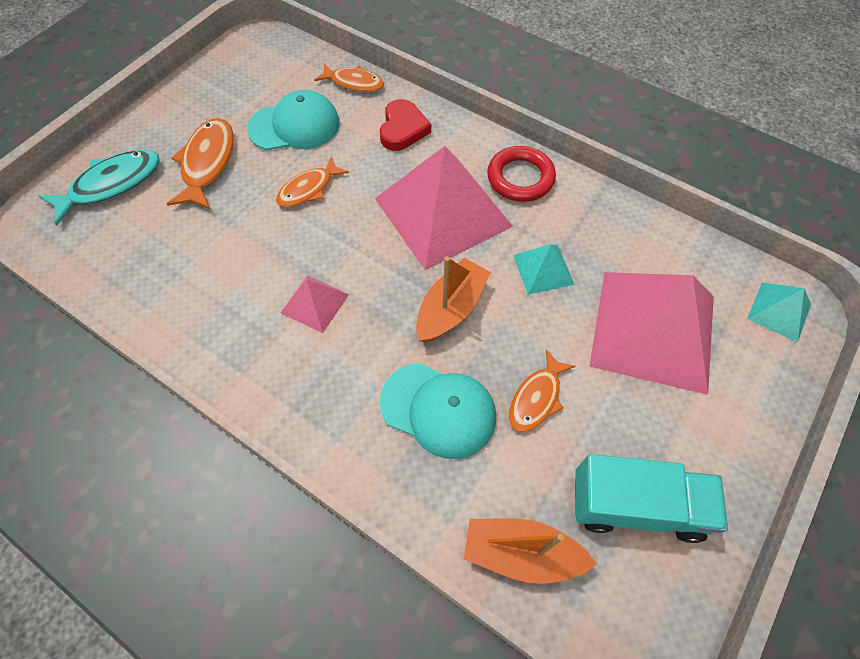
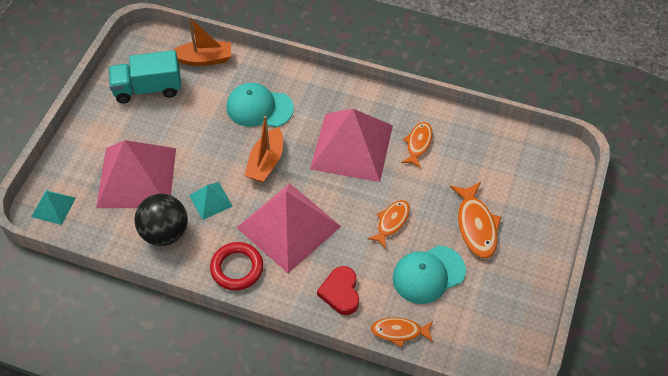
camera: 165 degrees right, 5 degrees down
(111, 185) = (532, 193): turquoise fish -> none
(315, 303) = (351, 146): pink pyramid -> pink pyramid, size x2.21
(536, 398) = (205, 125): orange fish -> orange fish (418, 144)
(611, 240) = (165, 232): none -> black ball

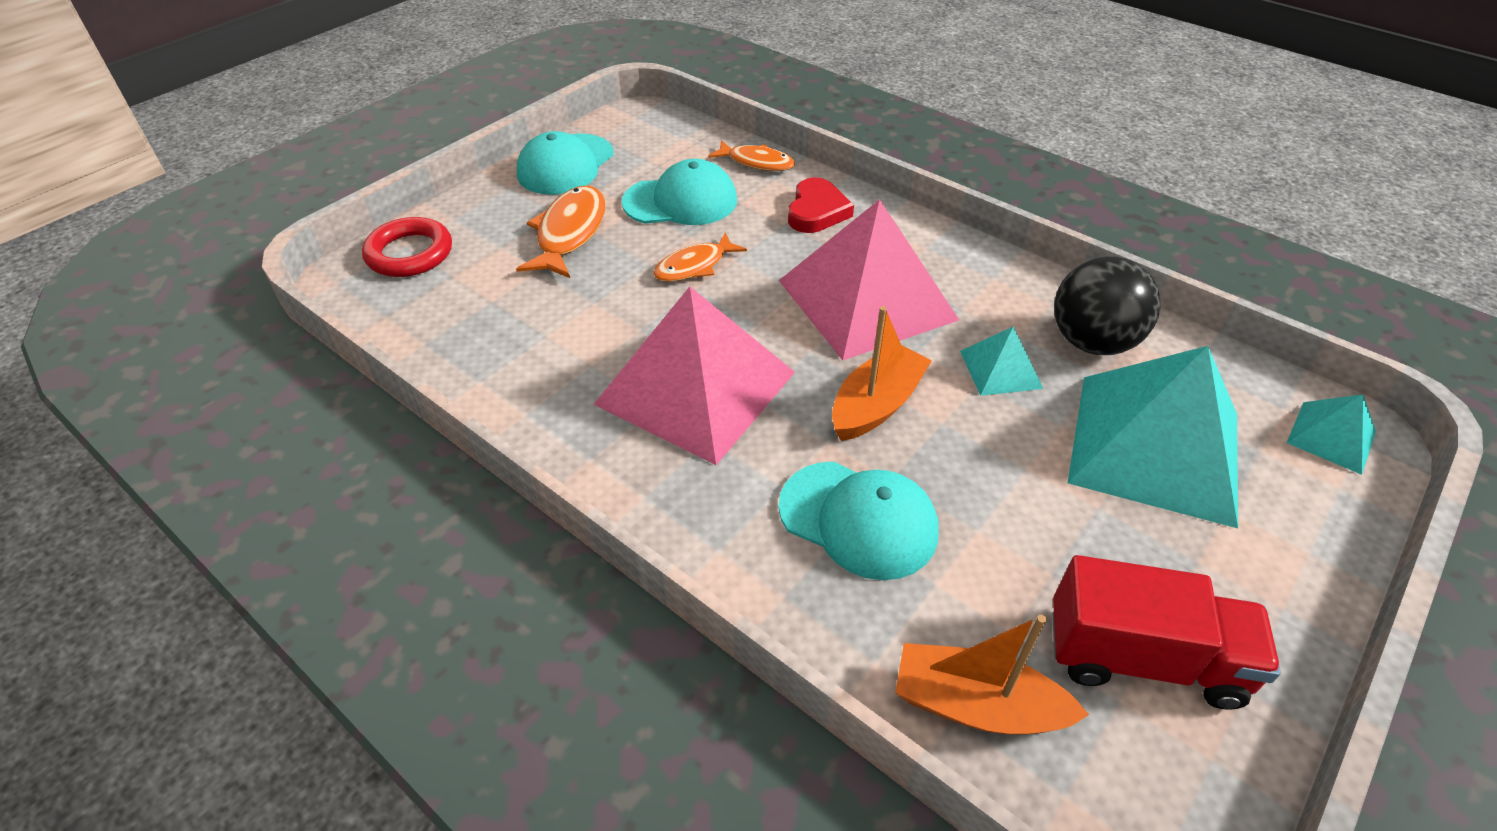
camera: 160 degrees left, 10 degrees down
(136, 177) = (1155, 447): pink pyramid -> turquoise pyramid
(148, 88) = (1143, 658): turquoise truck -> red truck
(237, 268) = (968, 269): red ring -> red ring (410, 253)
(418, 144) = (570, 360): orange fish -> none
(522, 286) = (565, 165): none -> turquoise cap

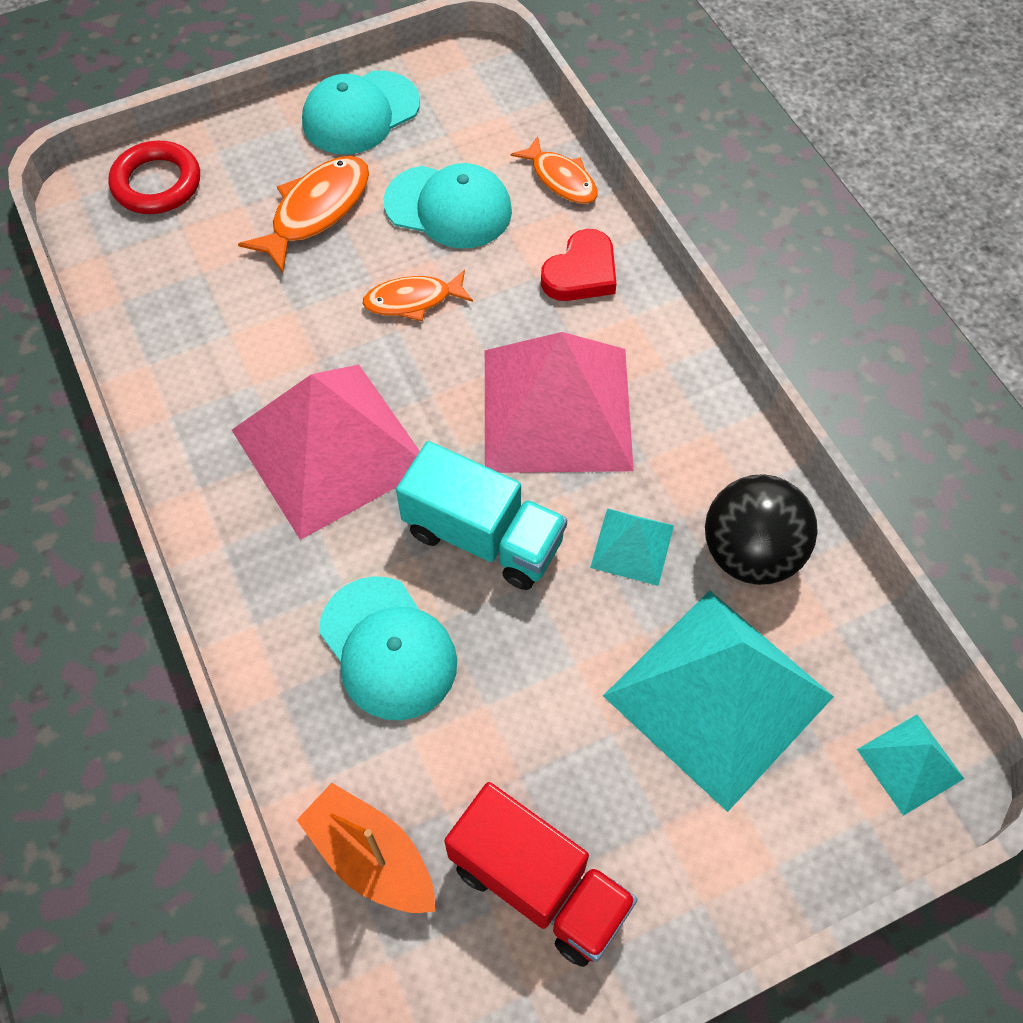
camera: 25 degrees right, 15 degrees up
(876, 405) = (483, 537): orange boat -> turquoise truck

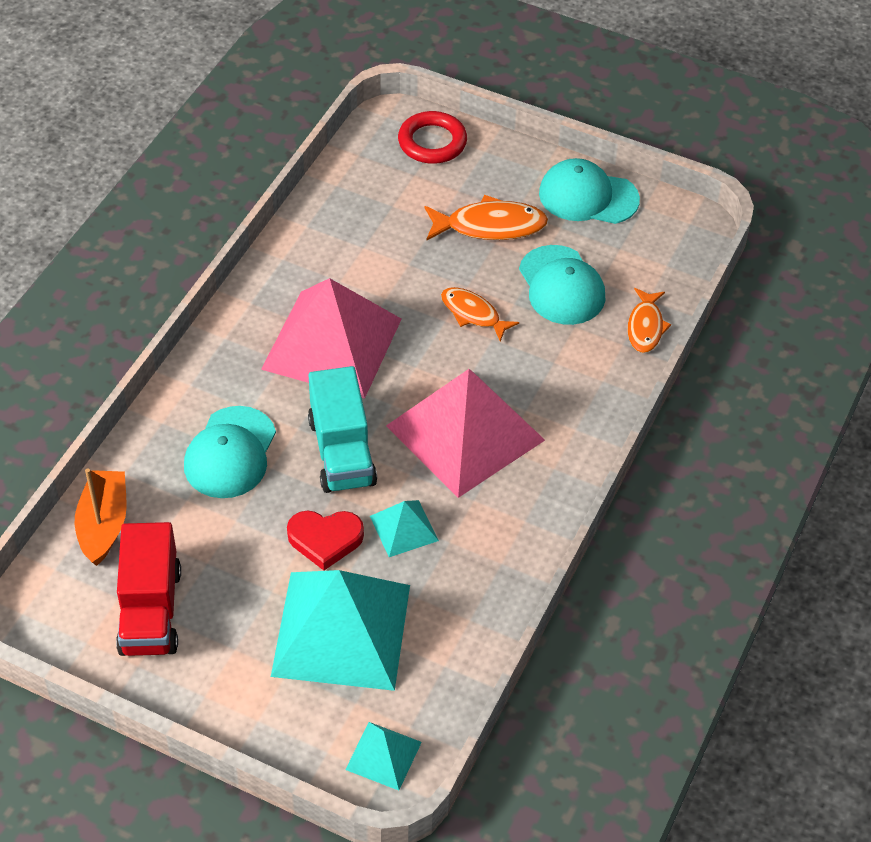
camera: 50 degrees right, 10 degrees down
(581, 272) = (581, 382): red heart -> red heart (325, 539)
(750, 553) = (456, 592): black ball -> none

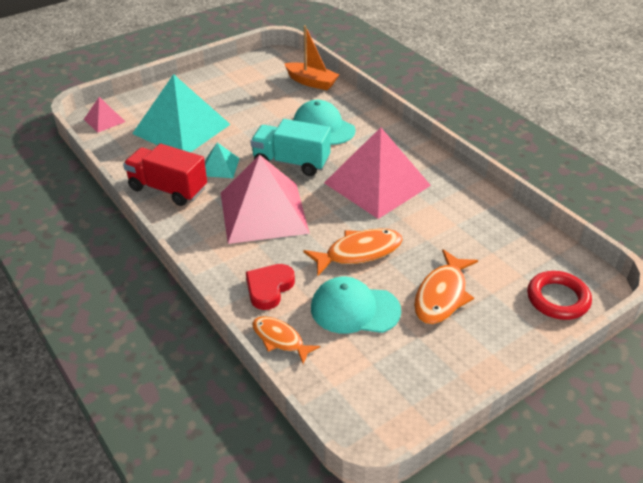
camera: 120 degrees right, 10 degrees down
(150, 611) = (249, 82): red truck -> red truck (168, 189)
(325, 539) = (239, 140): red heart -> red heart (269, 288)
(383, 755) = (104, 120): turquoise pyramid -> pink pyramid
(473, 314) = (359, 252): orange fish -> orange fish, size x1.51
(588, 196) = (445, 370): turquoise cap -> none

